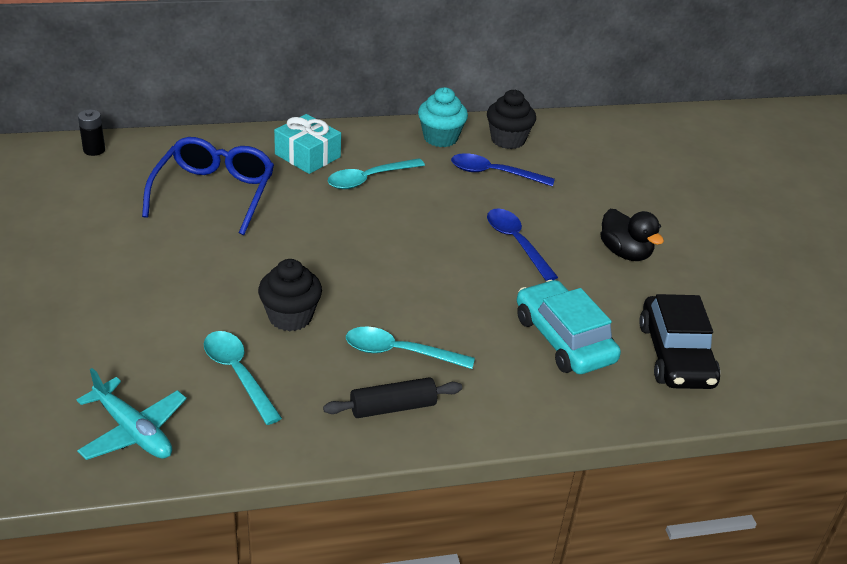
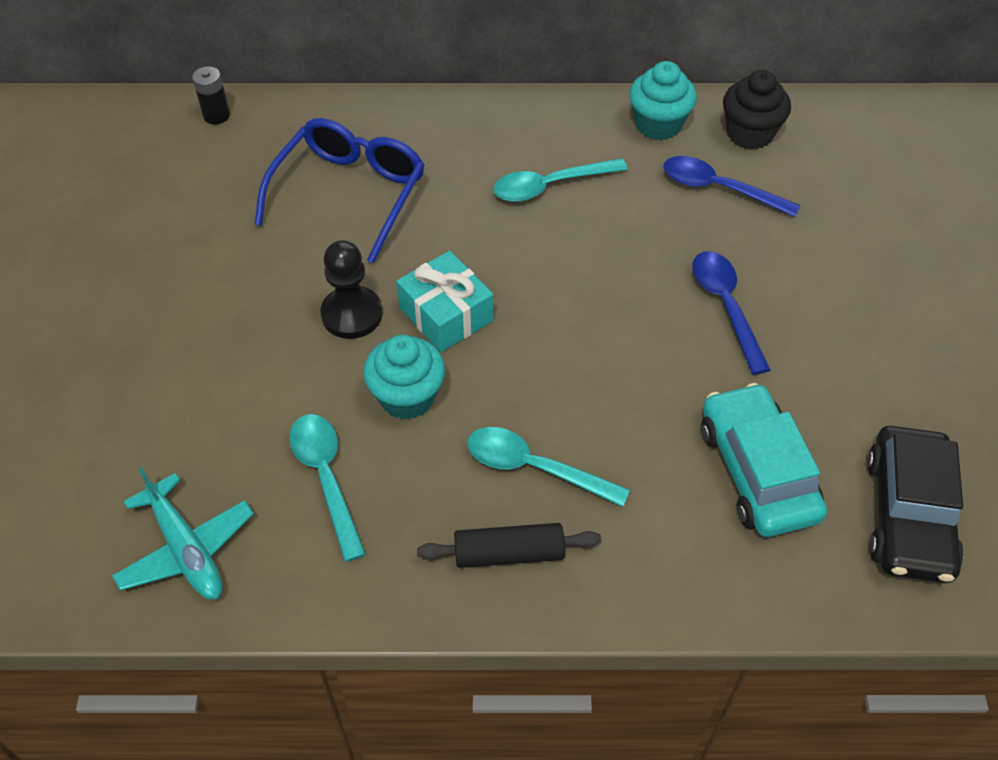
camera: 15 degrees right, 15 degrees up
(234, 268) = (352, 314): none -> black pawn
(290, 317) = (407, 397): black cupcake -> turquoise cupcake
(307, 156) = (478, 142): turquoise gift -> turquoise gift (446, 314)
(625, 253) = (873, 336): black duck -> none

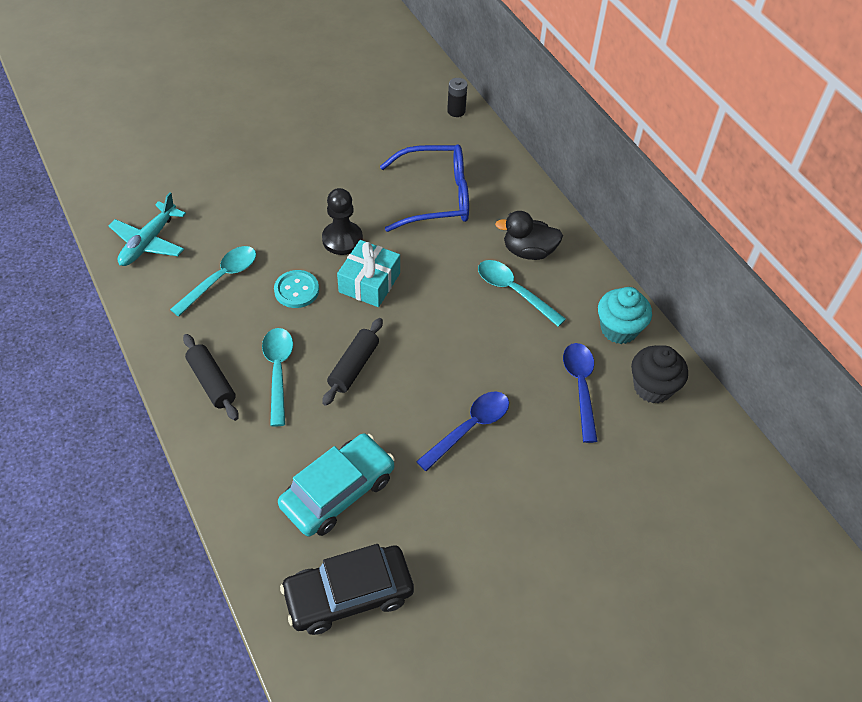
camera: 60 degrees right, 0 degrees up
(407, 397) = (296, 290): turquoise cupcake -> turquoise button
(498, 148) = (528, 251): none -> black duck
(573, 383) = (353, 367): none -> black rolling pin

